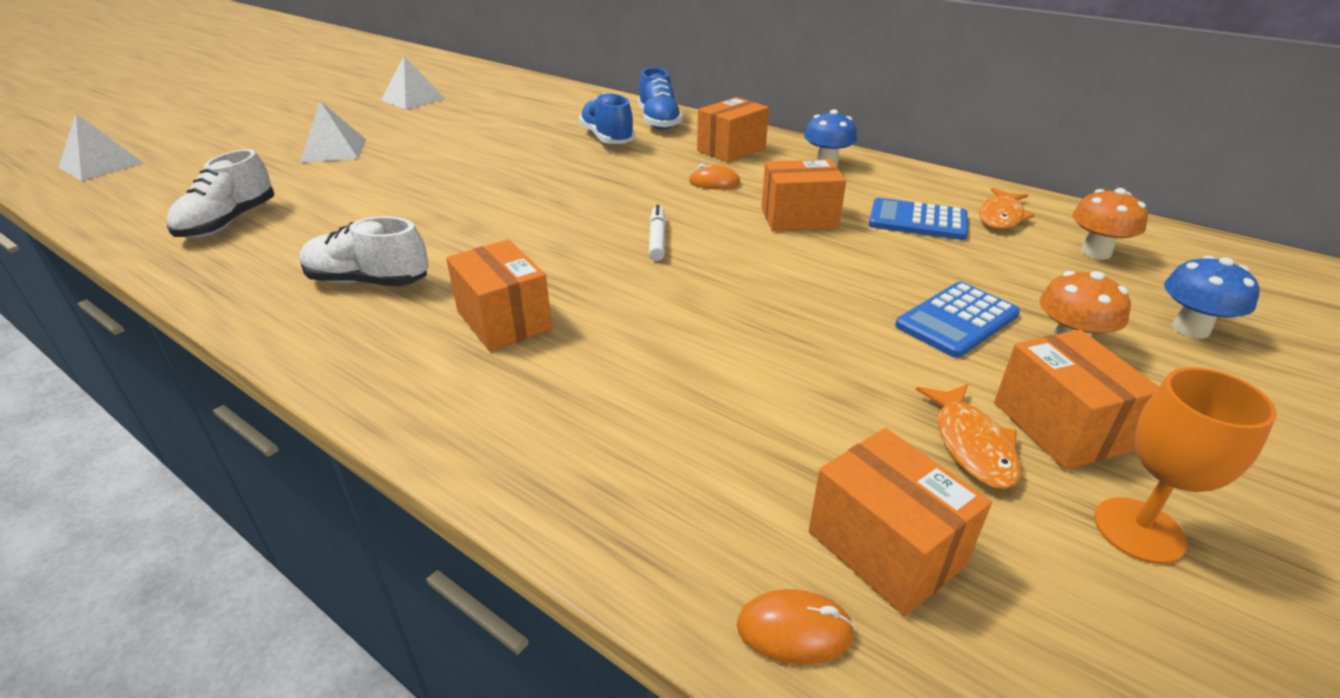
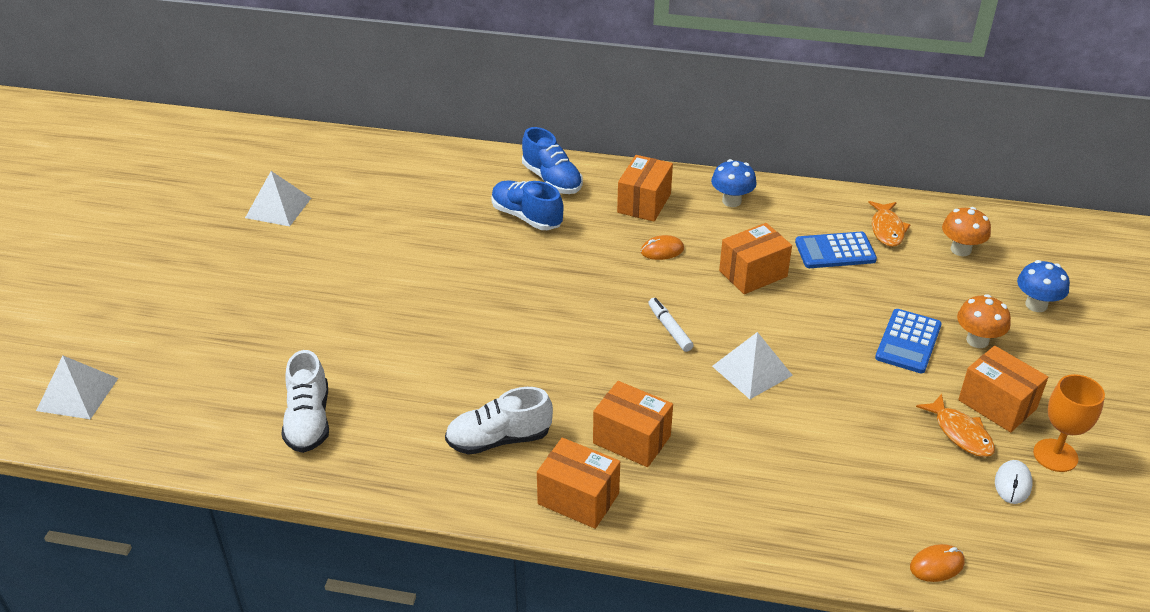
camera: 25 degrees left, 5 degrees up
(334, 150) = (290, 306): white pyramid -> white pyramid (752, 370)
(885, 548) = (951, 509): orange box -> orange box (578, 498)
(1028, 547) = (1012, 484): none -> white mouse

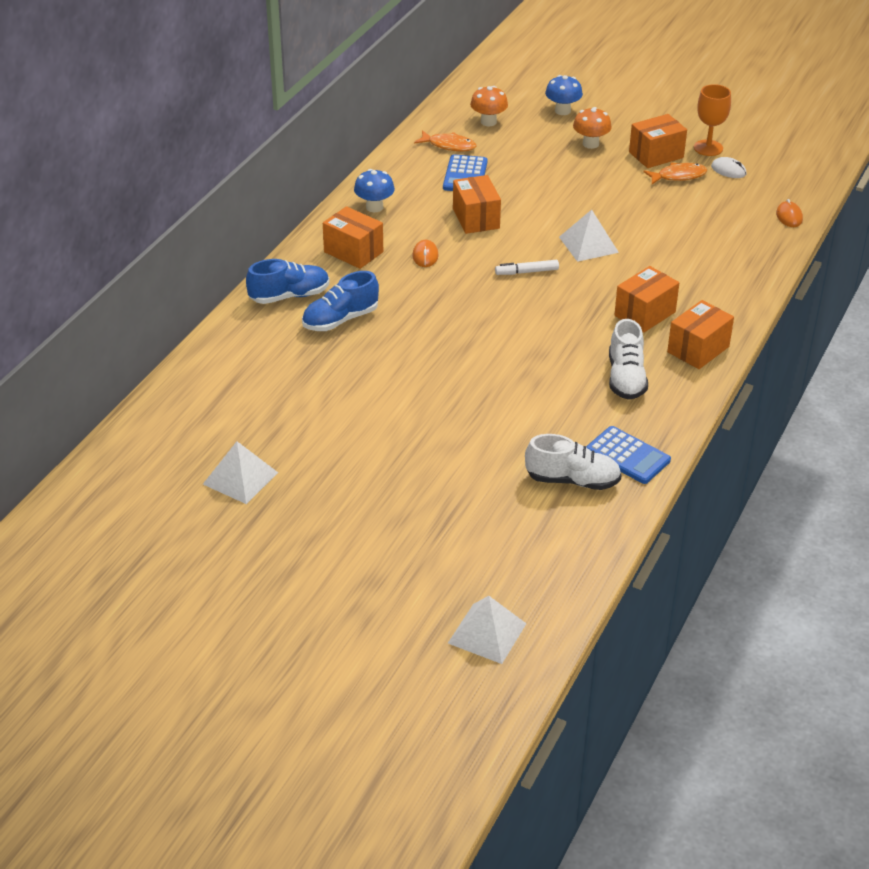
camera: 75 degrees left, 0 degrees up
(908, 342) = (582, 171): blue calculator -> blue calculator (627, 456)

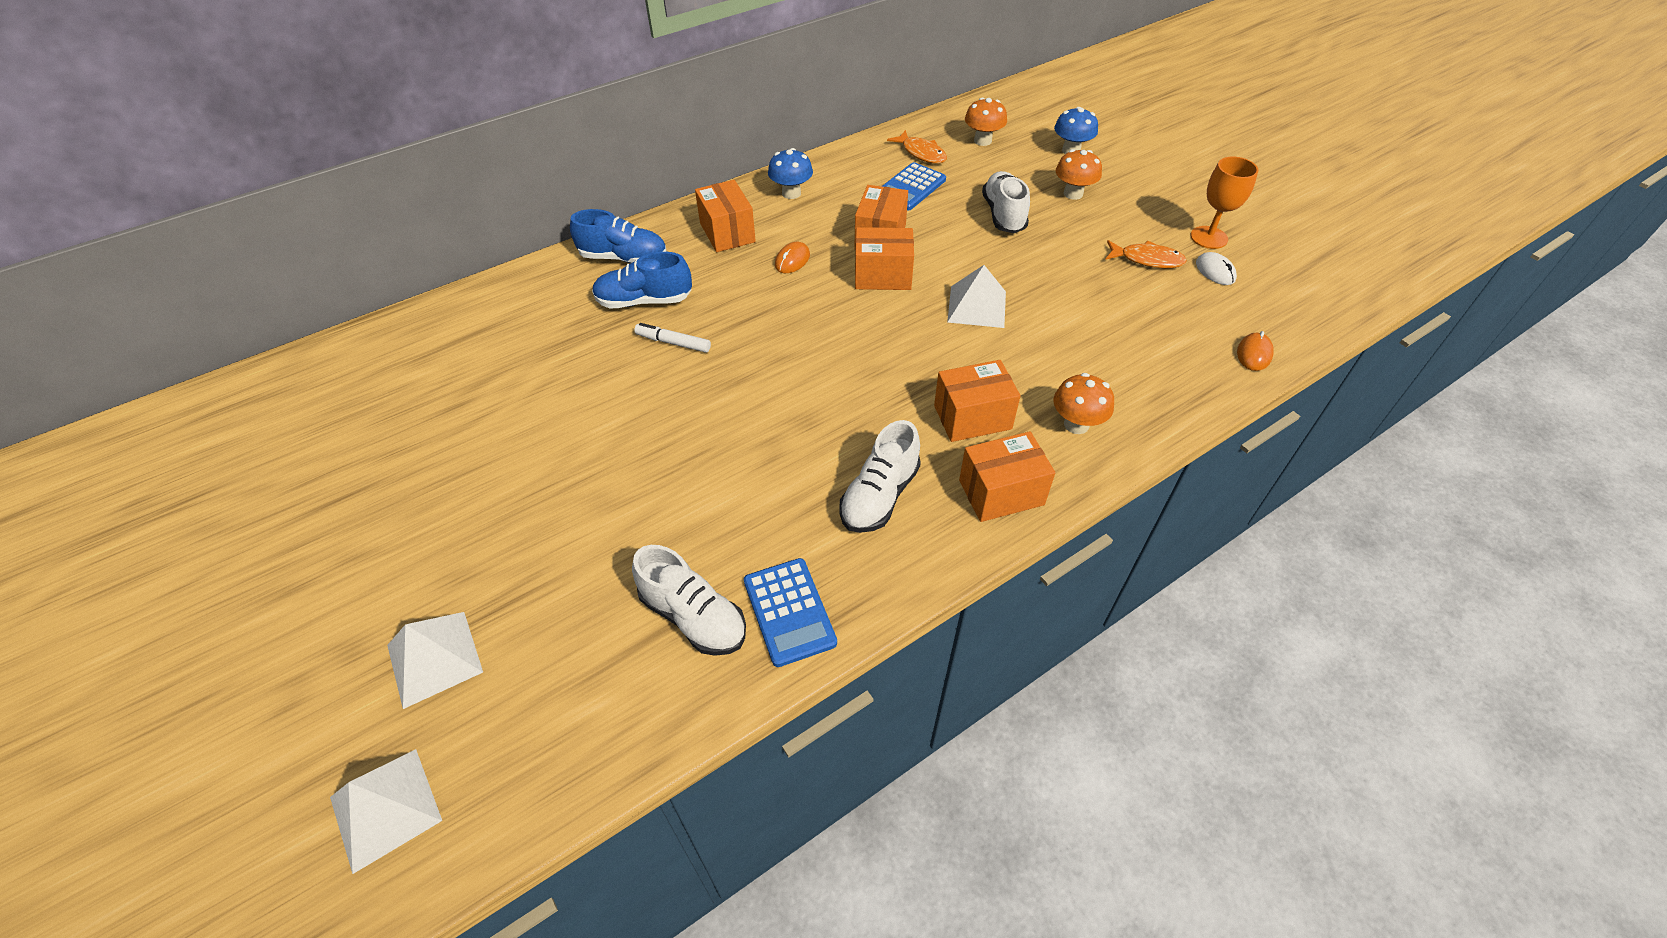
camera: 30 degrees right, 10 degrees up
(240, 478) = (372, 445): white pyramid -> white pyramid (434, 658)
(526, 272) = (881, 315): white marker -> white marker (673, 343)
(553, 175) = (1003, 215): none -> white shoe
(656, 155) = (1139, 227): orange box -> orange box (882, 276)
(712, 295) = (1076, 424): none -> orange mushroom

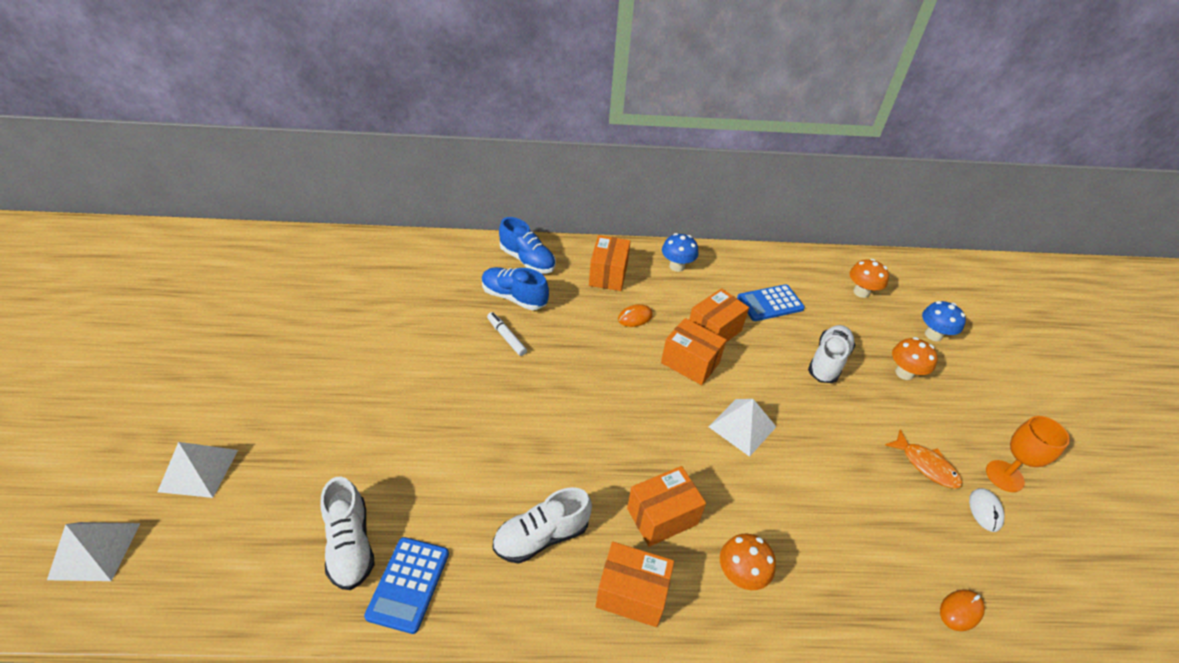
camera: 30 degrees right, 5 degrees down
(921, 153) = (801, 280): orange fish -> none
(972, 417) = (662, 516): orange box -> orange box turned 45 degrees counterclockwise

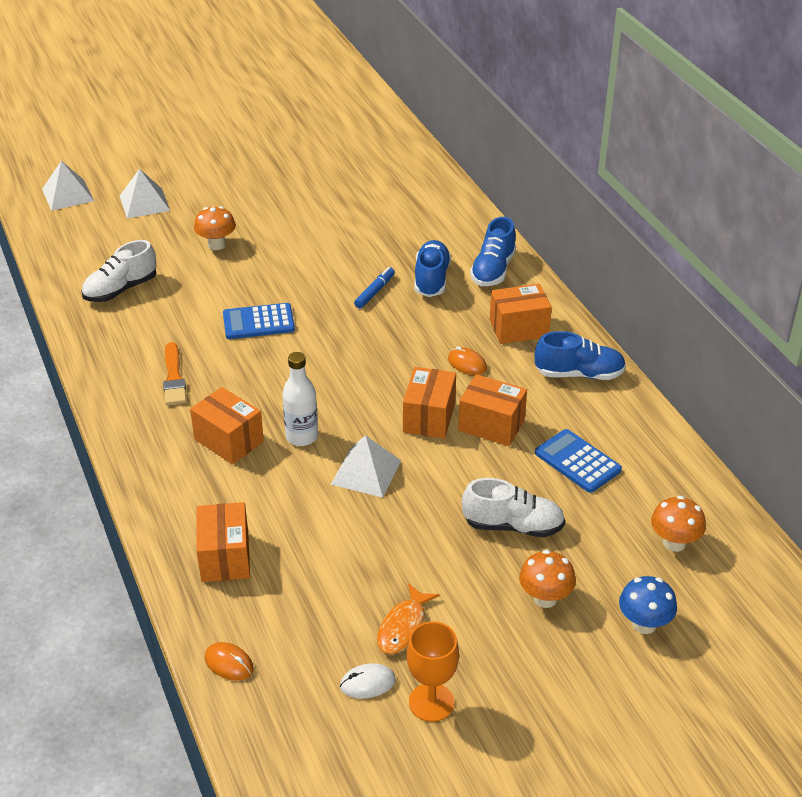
camera: 70 degrees right, 5 degrees down
(408, 584) = (103, 327): blue calculator -> blue calculator (258, 322)
(506, 337) = (375, 292): white marker -> blue marker
(541, 536) = (174, 377): white shoe -> orange brush
(632, 593) = (147, 440): orange box -> orange box (225, 557)
(677, 266) = (579, 374): blue mushroom -> blue shoe
(680, 456) = (302, 437): none -> white bottle
(740, 575) = (194, 501): orange mushroom -> orange mushroom (216, 245)

